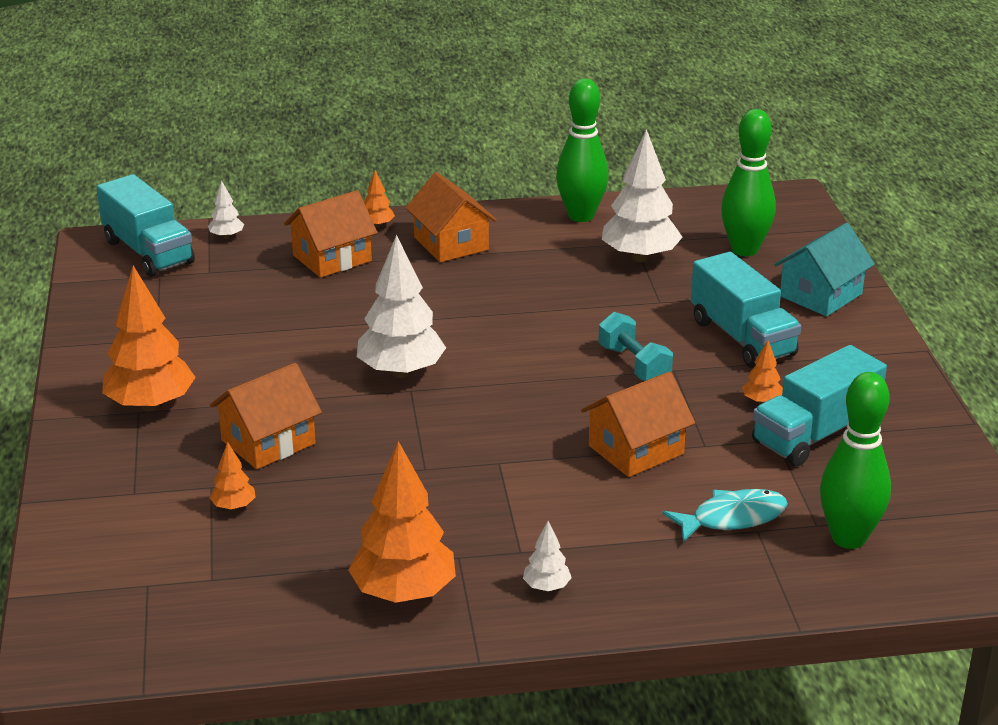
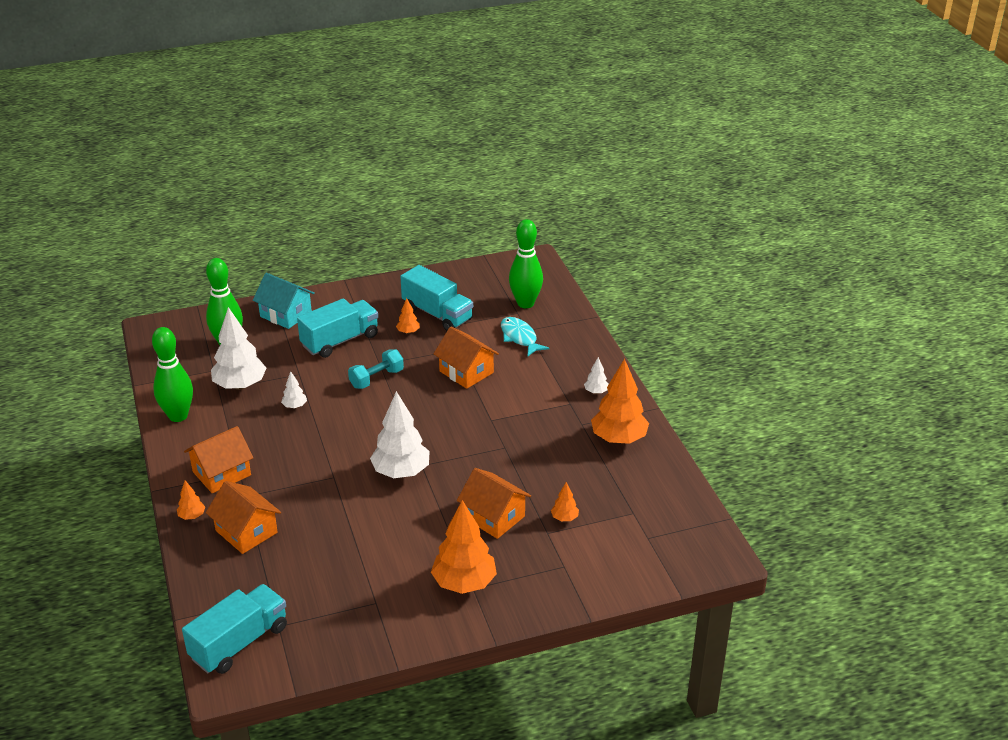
camera: 100 degrees left, 5 degrees up
(226, 236) = (211, 600): white tree -> white tree (295, 406)

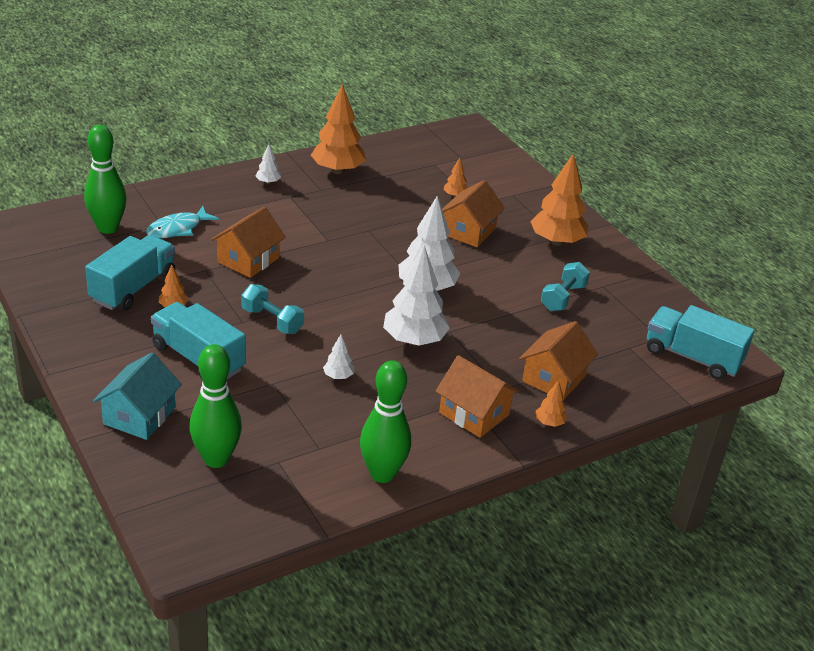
camera: 105 degrees left, 0 degrees up
(240, 385) = (307, 430): white tree -> white tree (414, 341)
(363, 565) = (563, 298): none -> turquoise dumbbell

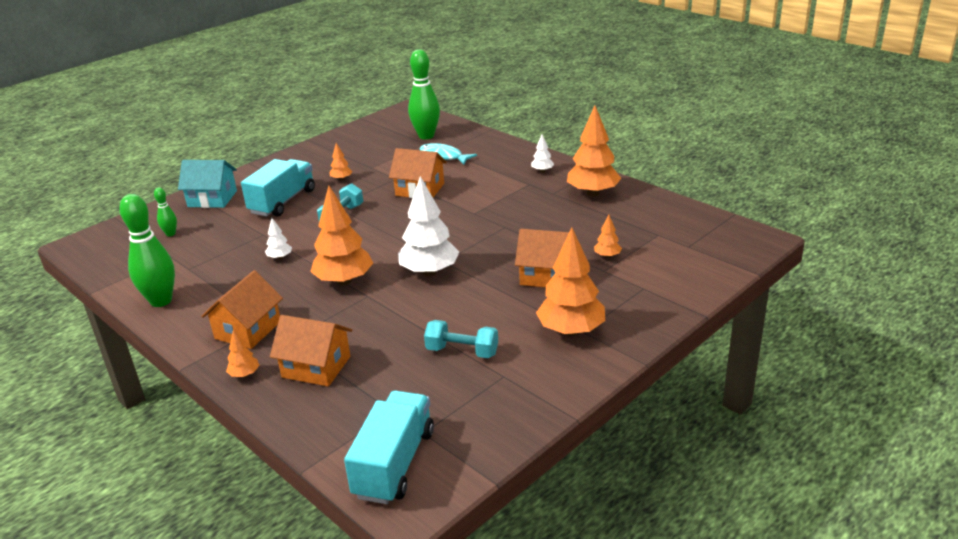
camera: 80 degrees right, 5 degrees down
(133, 288) = (356, 162): turquoise truck -> none
(216, 459) = (170, 234): green bowling pin -> green bowling pin, size x0.49
(414, 341) = (344, 281): white tree -> orange tree

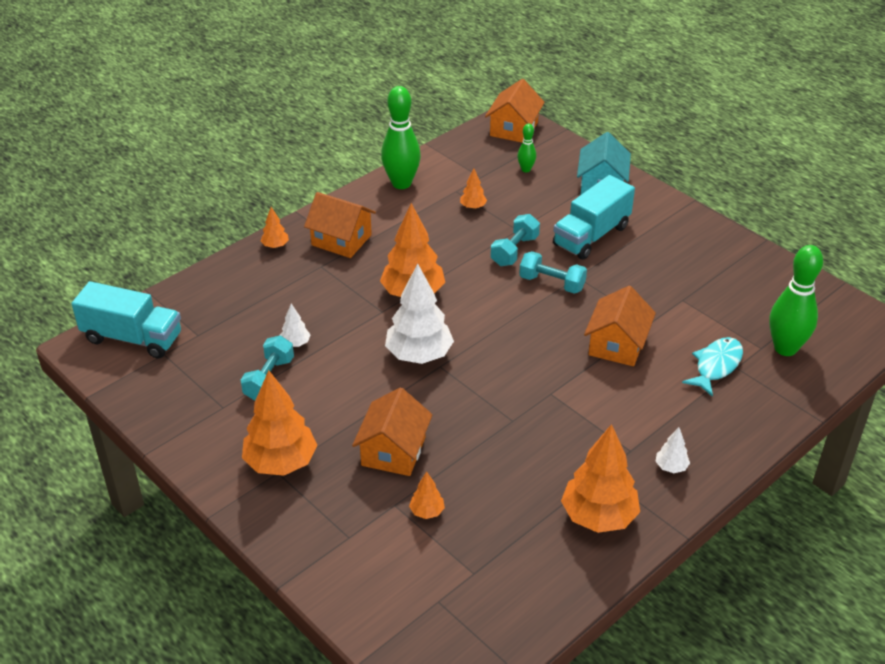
camera: 90 degrees right, 10 degrees up
(280, 257) = (467, 246): white tree -> white tree (295, 343)
(283, 202) = (591, 236): turquoise truck -> turquoise truck turned 105 degrees clockwise
(294, 234) = (514, 251): none -> turquoise dumbbell
(316, 367) = (273, 286): orange house -> orange house (514, 129)
(341, 179) = (648, 276): orange tree -> orange tree (473, 207)

